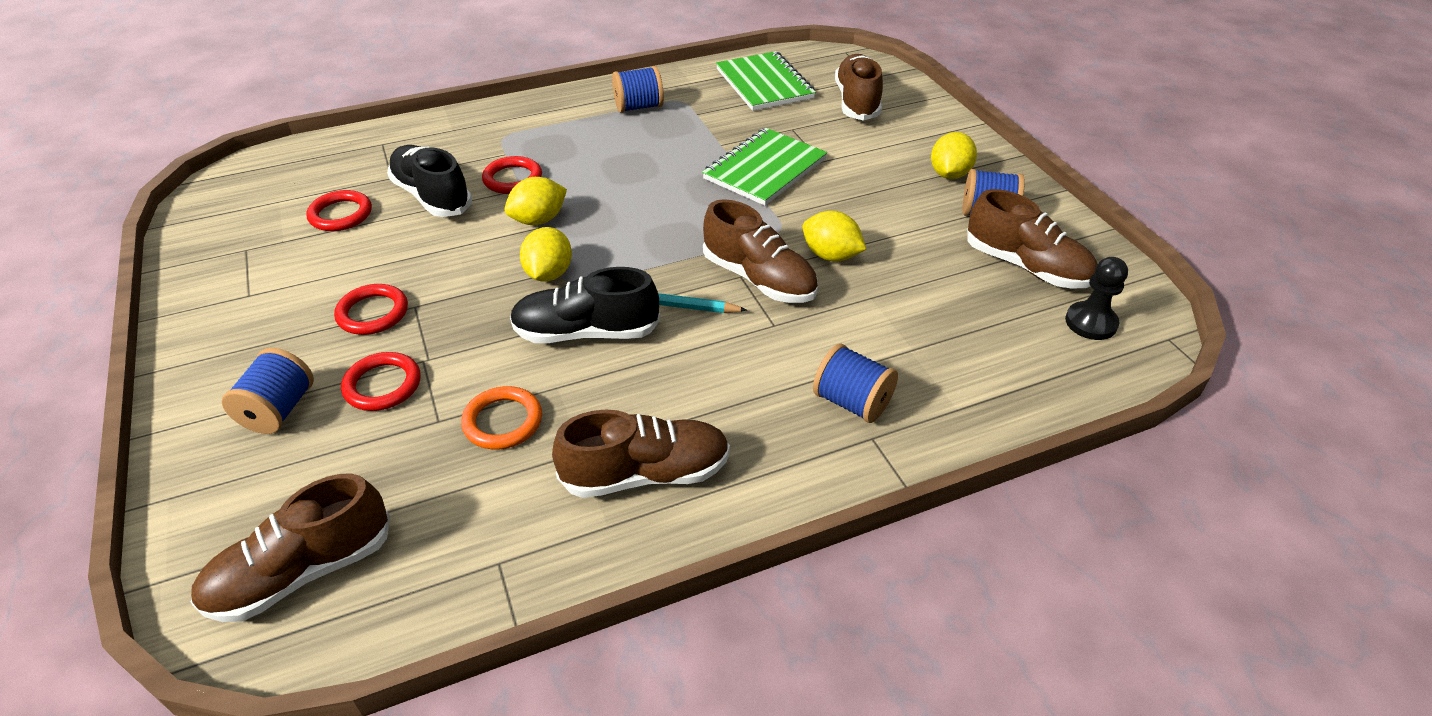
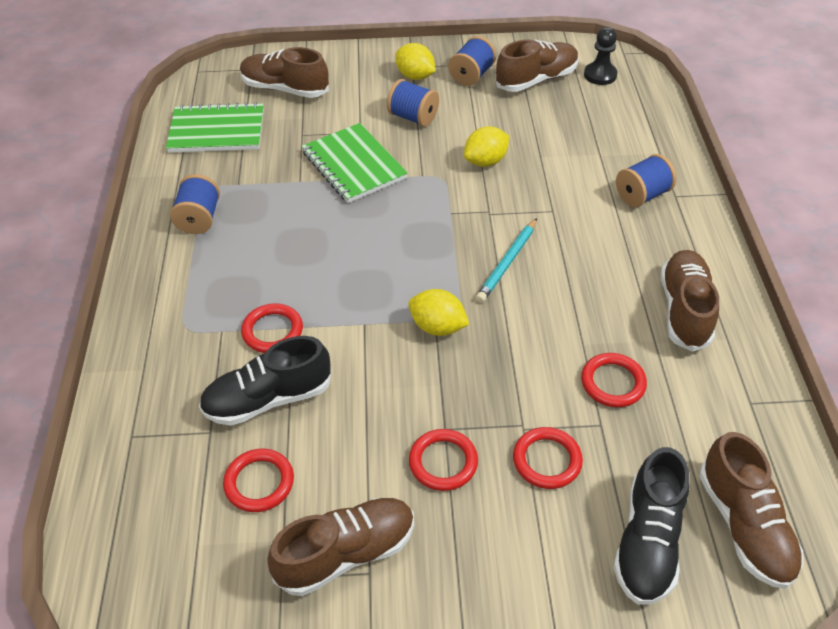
camera: 70 degrees left, 5 degrees up
(279, 410) = (557, 542): blue spool -> blue spool (413, 117)
(503, 421) = (613, 382): orange ring -> red ring
(539, 220) = (353, 322): yellow lemon -> none
(586, 333) = (525, 316): black shoe -> black shoe (648, 541)
(759, 279) = (497, 205): brown shoe -> brown shoe (346, 553)

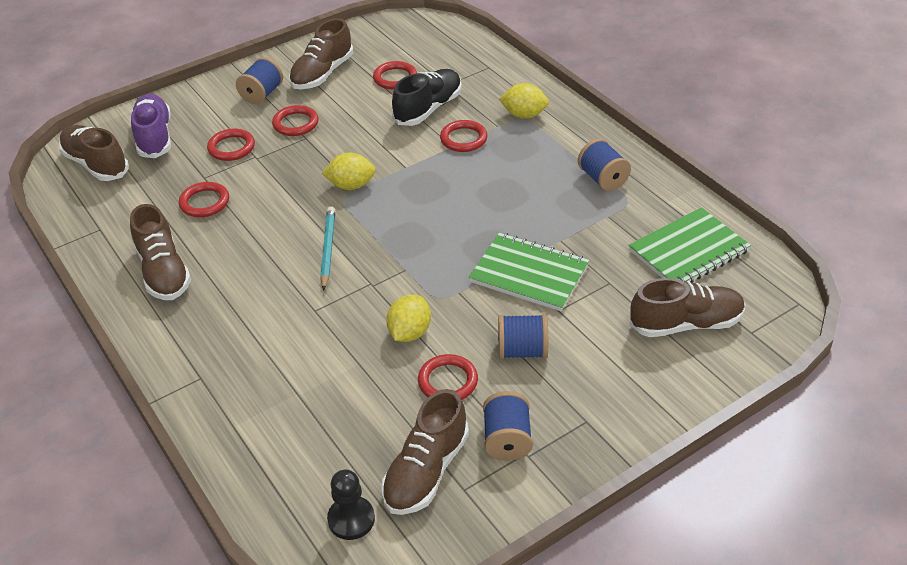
camera: 150 degrees right, 5 degrees down
(415, 76) = (569, 407): yellow lemon -> yellow lemon (524, 115)
(483, 120) = (448, 381): none -> red ring
(642, 195) = (234, 363): blue spool -> blue spool (262, 94)
(648, 541) = (154, 137): black shoe -> purple shoe

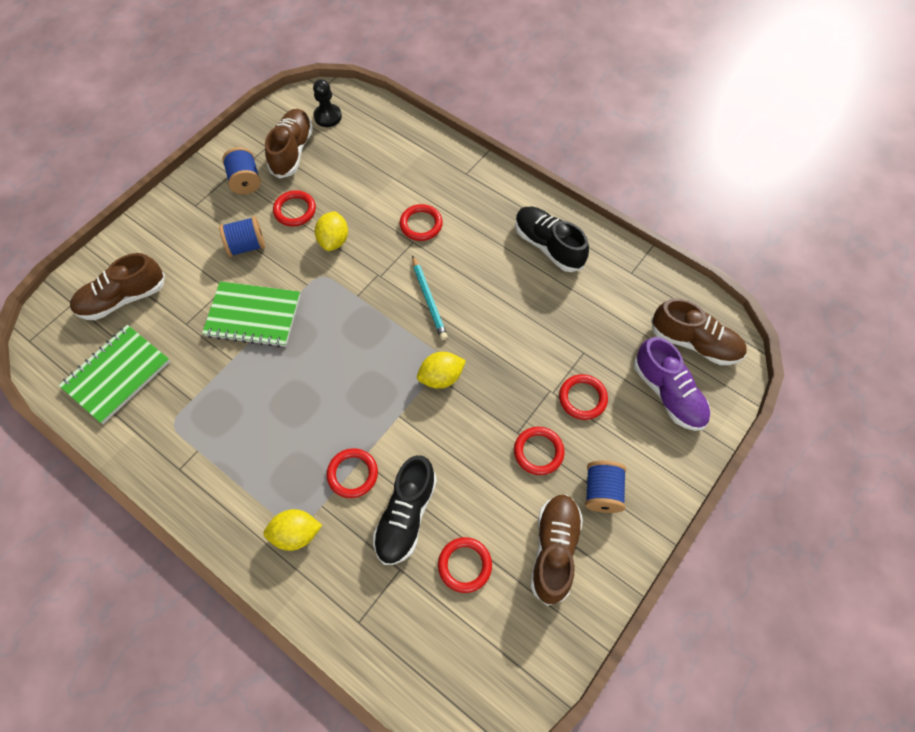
camera: 160 degrees right, 20 degrees up
(164, 272) = (548, 246): brown shoe -> black shoe
(204, 202) = (563, 323): red ring -> red ring (421, 224)
(602, 179) = (199, 449): blue spool -> none

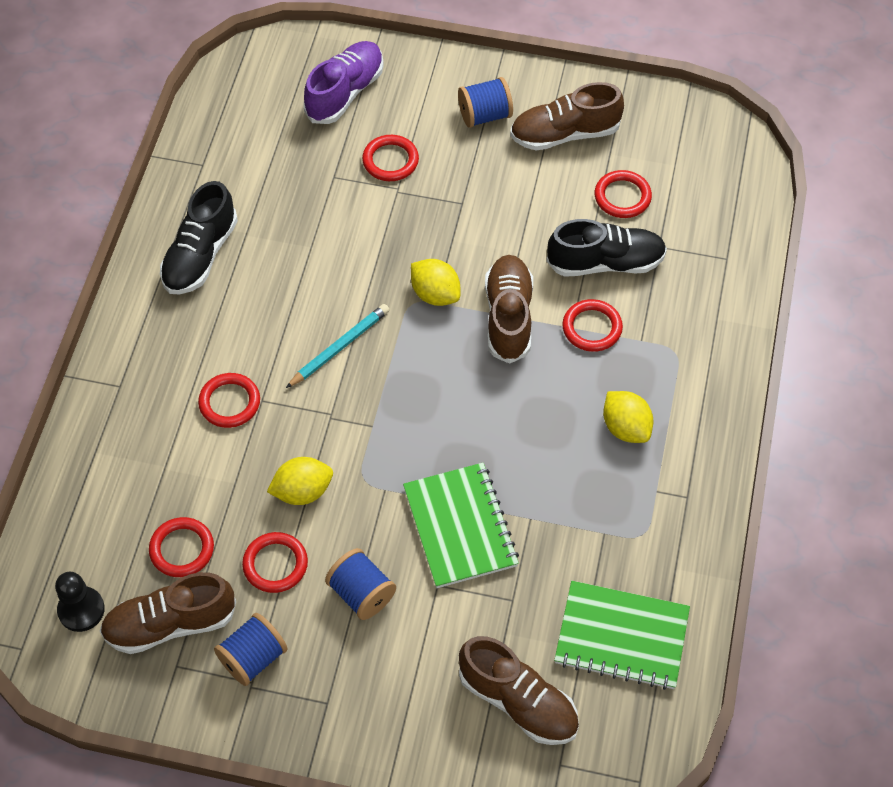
camera: 115 degrees left, 5 degrees down
(296, 534) = (682, 348): yellow lemon -> yellow lemon (626, 428)
(538, 452) = (472, 178): red ring -> red ring (182, 549)
(694, 342) = (270, 86): brown shoe -> brown shoe (508, 317)

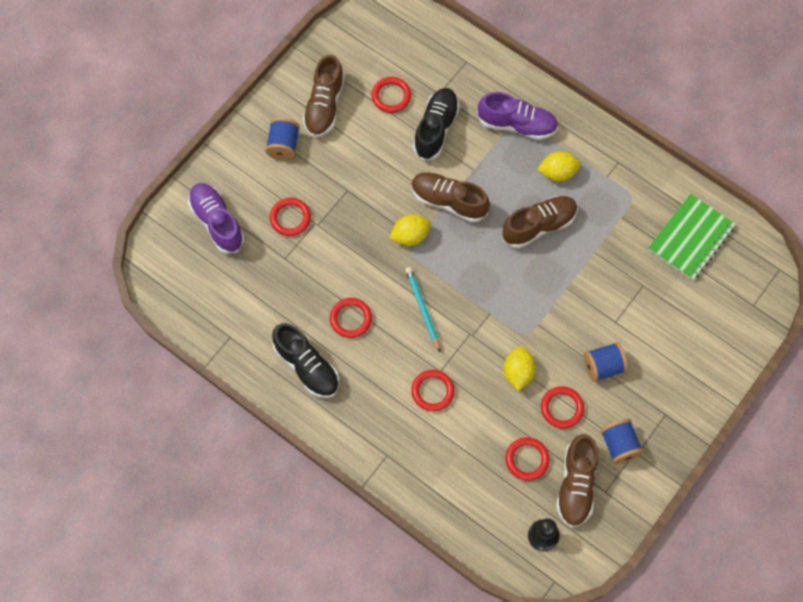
camera: 65 degrees left, 10 degrees up
(460, 527) = (583, 293): green notebook -> none
(518, 701) = (707, 310): brown shoe -> brown shoe (539, 226)
(592, 328) = (479, 158): red ring -> red ring (351, 319)
(669, 352) = (517, 124): none -> purple shoe

